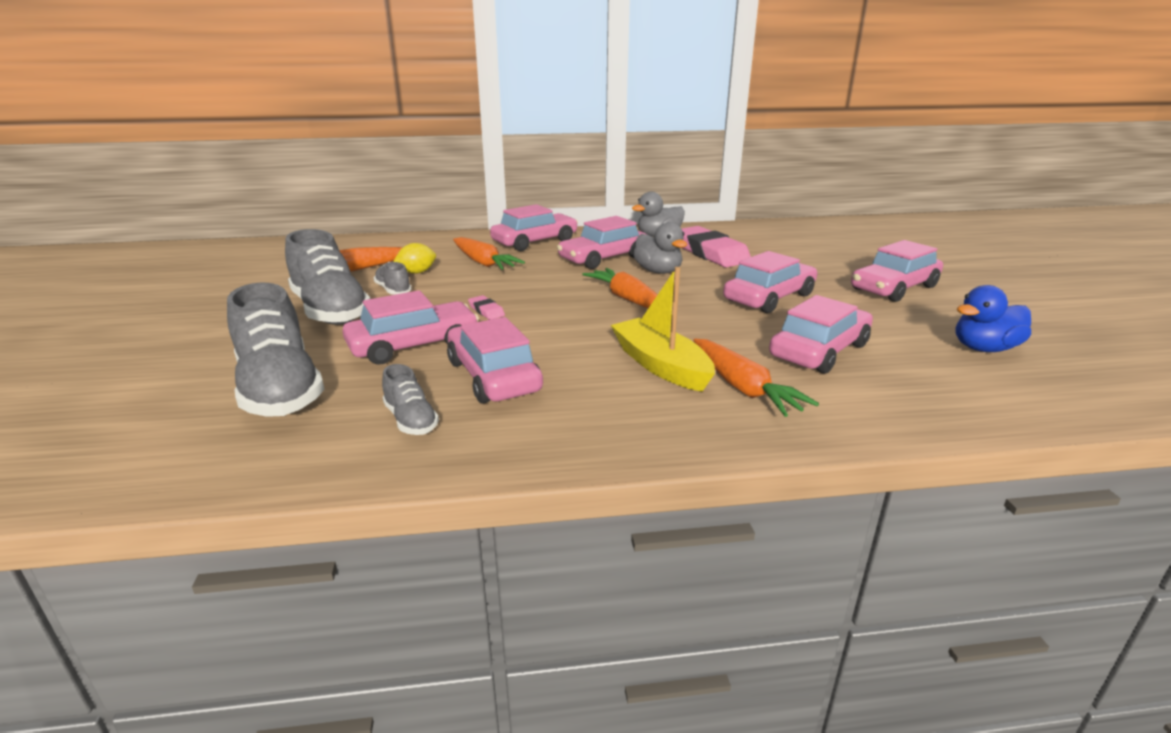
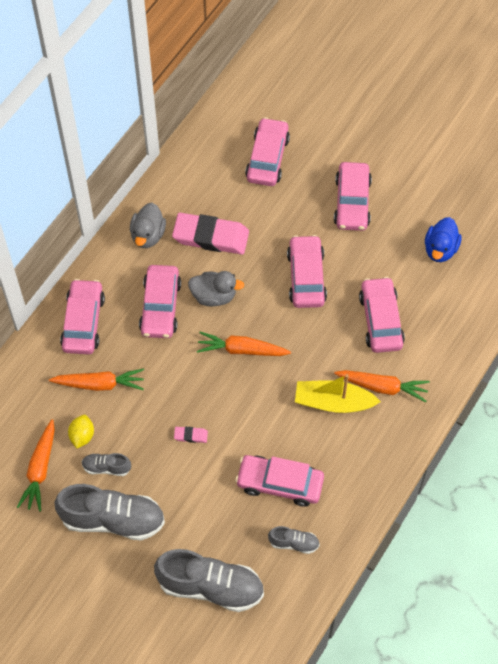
camera: 50 degrees left, 35 degrees up
(414, 345) = (208, 500): pink car -> pink car (267, 158)

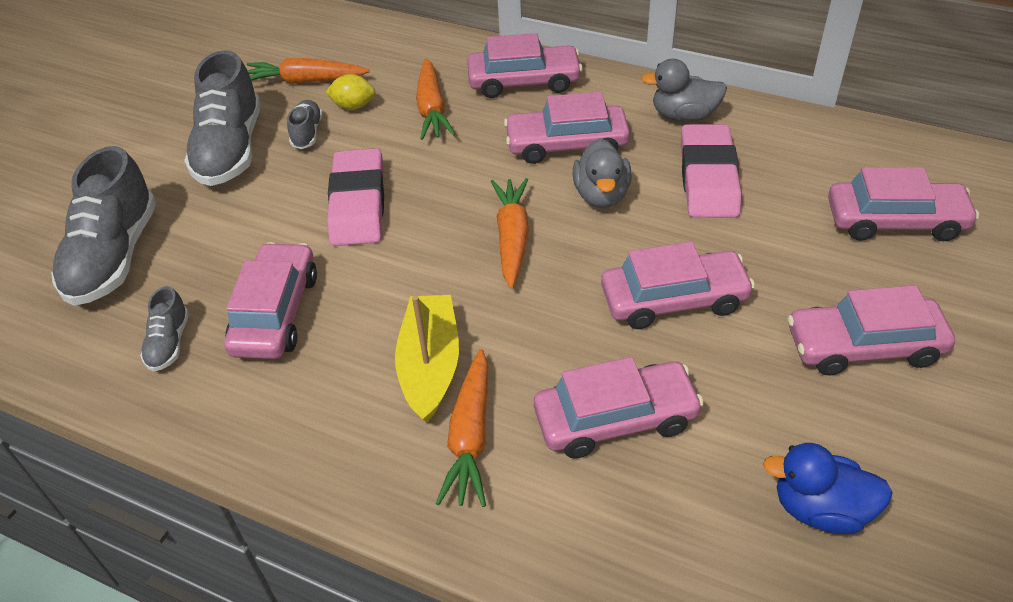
camera: 85 degrees right, 15 degrees down
(191, 435) = (358, 203): pink eraser -> pink eraser, size x2.39

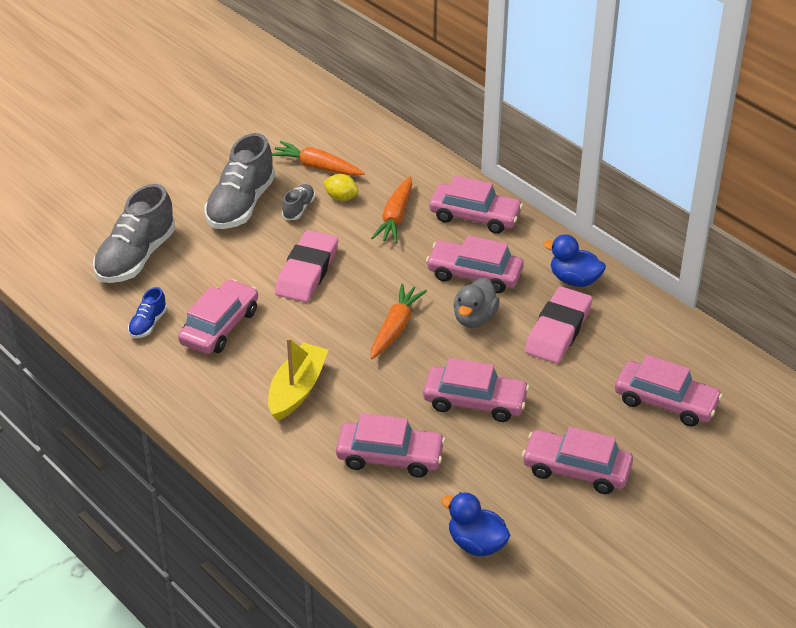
camera: 20 degrees right, 5 degrees down
(169, 343) = (148, 324): grey shoe -> blue shoe
(470, 436) = (298, 437): orange carrot -> none
(684, 116) = (574, 280): grey duck -> blue duck

